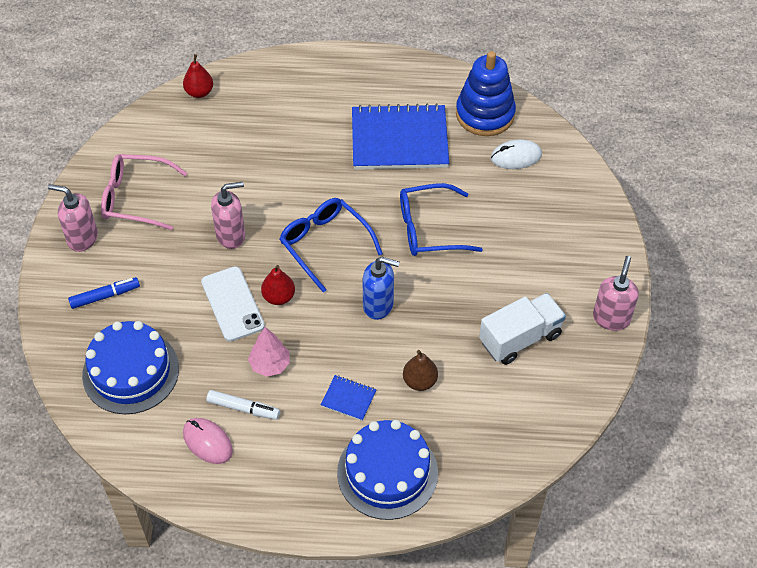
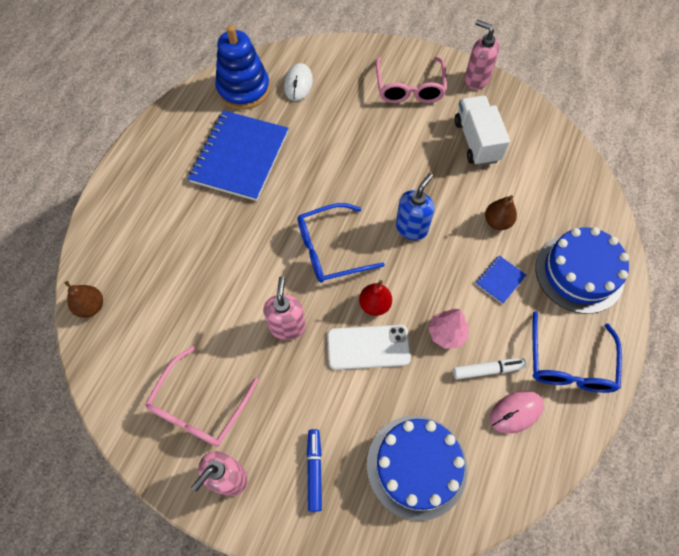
camera: 70 degrees left, 10 degrees up
(199, 92) = (91, 306): red pear -> brown pear
(243, 408) = (487, 370): white marker -> white marker turned 45 degrees clockwise
(429, 229) = (346, 166): blue glasses -> blue glasses (569, 363)
(563, 256) = (409, 88): none -> pink glasses

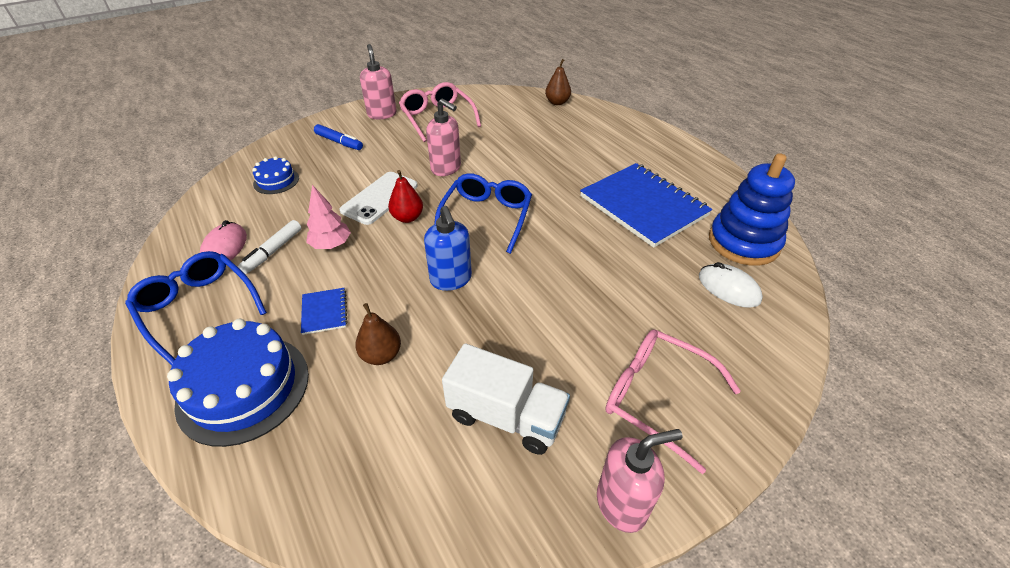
camera: 125 degrees right, 20 degrees down
(416, 466) = (276, 181): blue cake -> blue cake, size x0.51

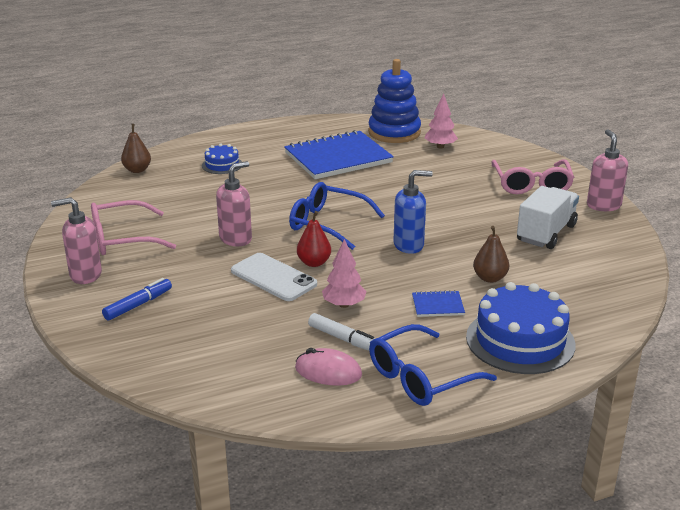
camera: 80 degrees left, 15 degrees down
(276, 181) = (206, 347): blue cake -> blue cake (222, 165)
(657, 397) = (531, 184): pink glasses -> pink glasses turned 45 degrees counterclockwise
(728, 288) = (440, 146): white mouse -> pink tree

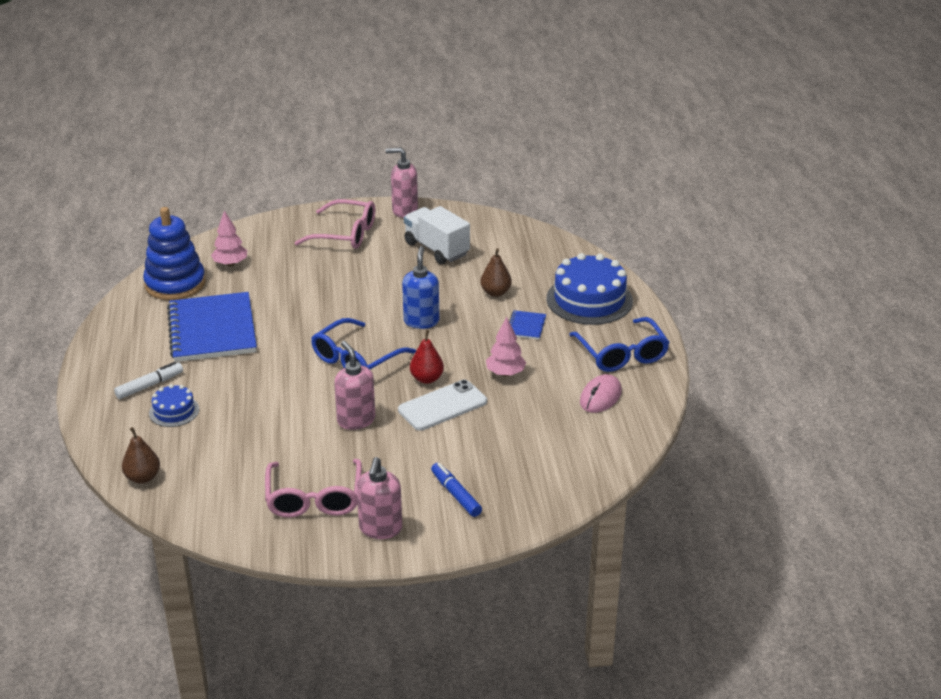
camera: 75 degrees left, 5 degrees up
(343, 339) = (557, 382): white marker -> white marker (149, 385)

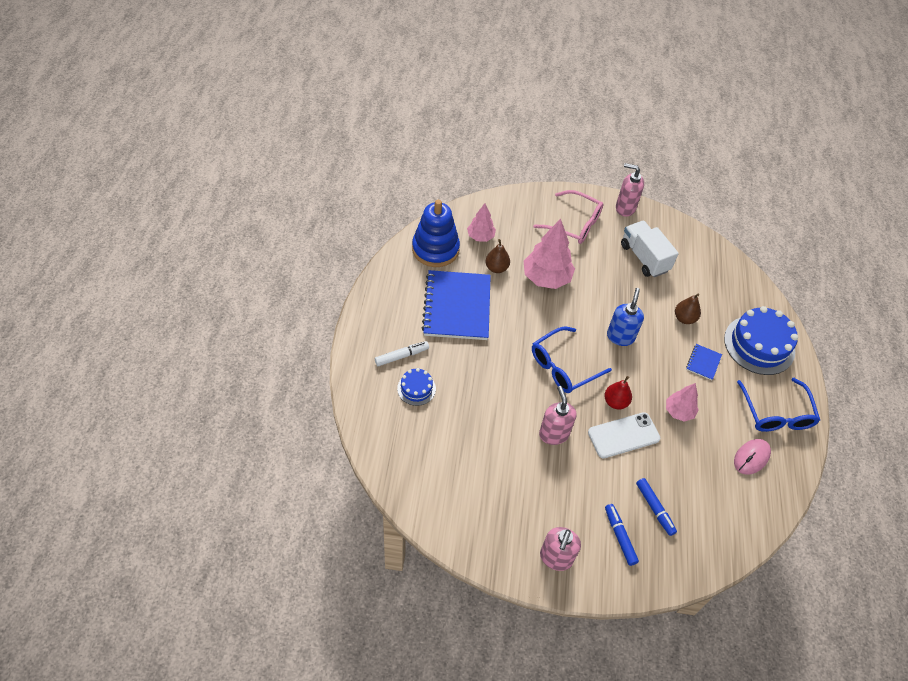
camera: 10 degrees right, 20 degrees up
(143, 477) = (384, 454): brown pear -> brown pear (496, 268)
(314, 498) = (509, 511): pink glasses -> none
(320, 286) = (546, 278): none -> pink tree
(493, 462) = (654, 508): none -> blue marker

